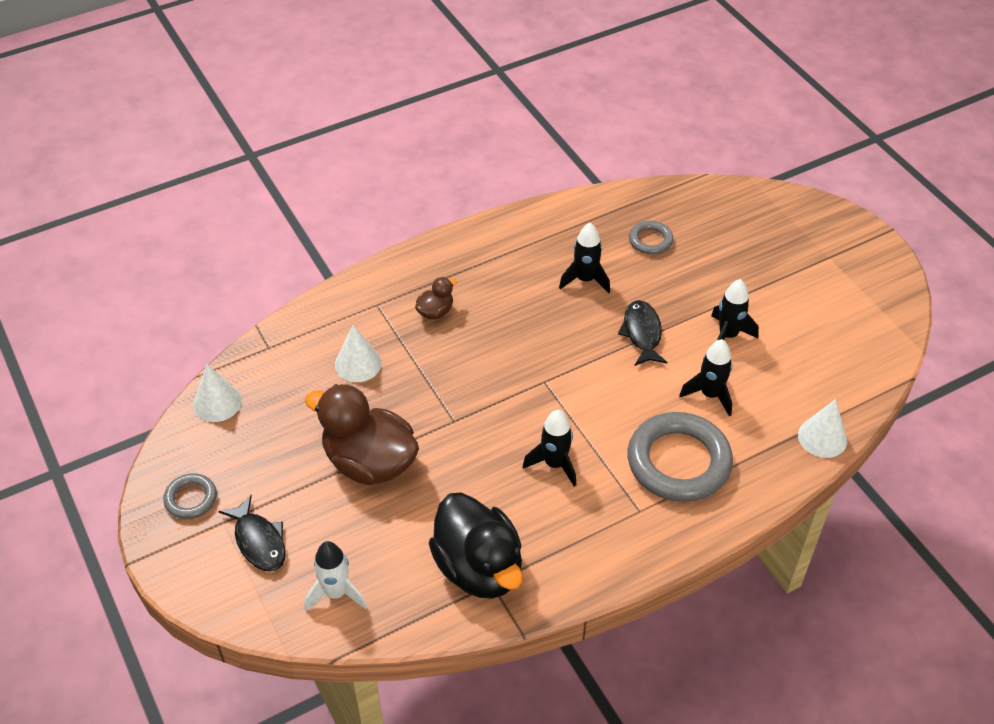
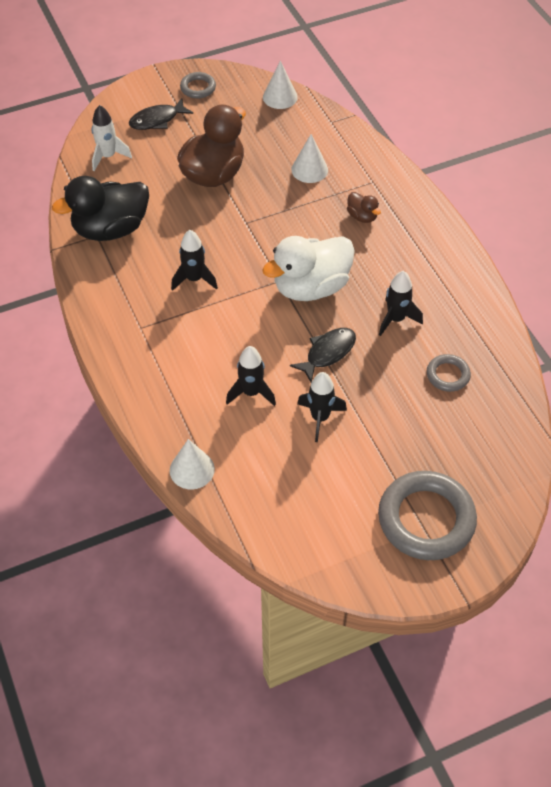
camera: 95 degrees right, 5 degrees up
(551, 352) = (311, 287): none -> white duck
(642, 333) = (327, 353): black fish -> black fish turned 45 degrees counterclockwise
(678, 462) = (183, 359): grey ring -> grey ring (426, 519)

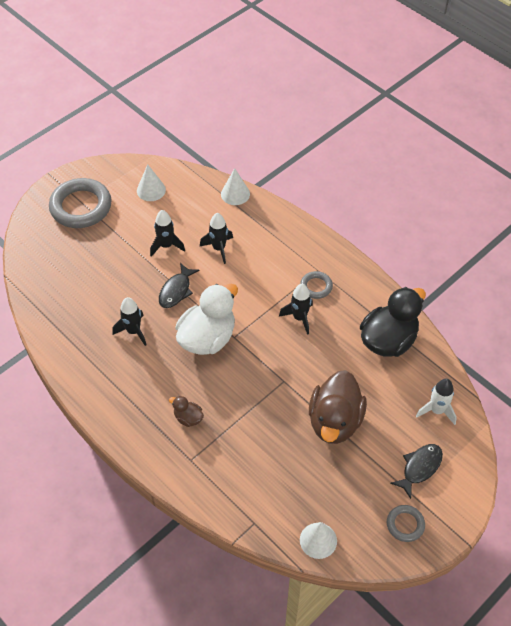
camera: 160 degrees right, 0 degrees up
(309, 169) = (252, 455): white cone -> white cone (151, 190)
(448, 375) = (85, 300): grey ring -> grey ring (316, 287)

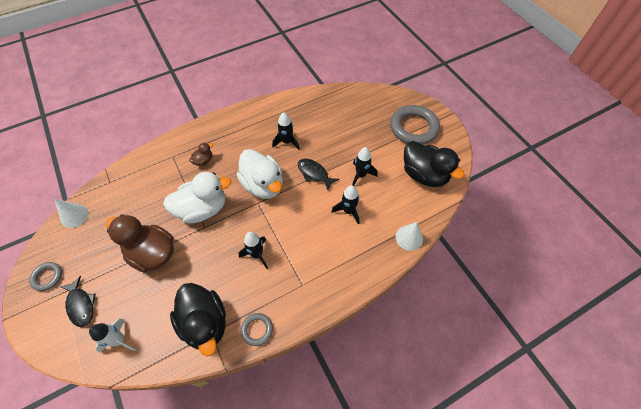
camera: 105 degrees right, 5 degrees up
(151, 190) = (424, 175): white cone -> black duck
(260, 391) = (203, 209): none -> white duck
(316, 287) = (284, 277): grey ring -> grey ring (257, 329)

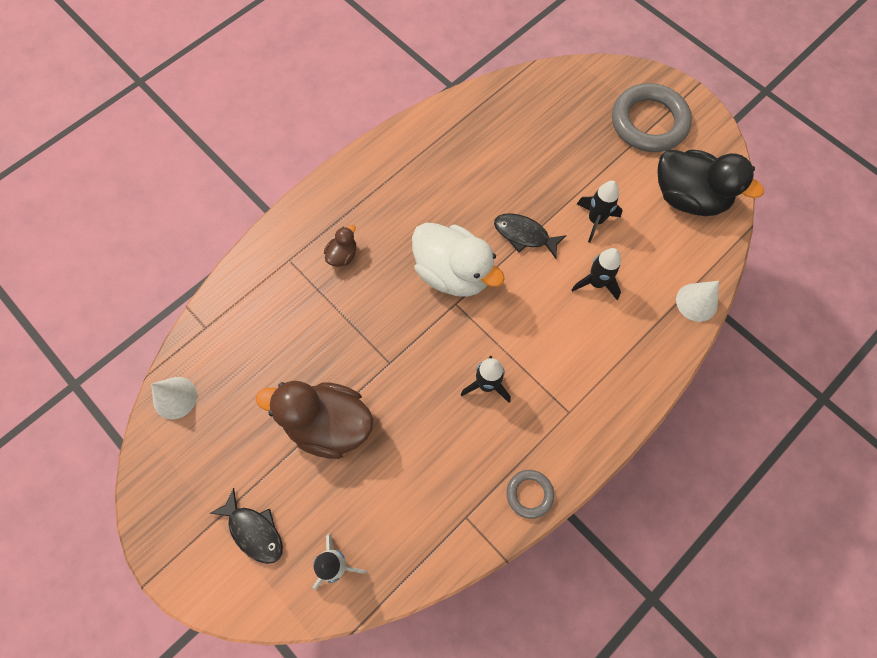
camera: 15 degrees left, 10 degrees up
(47, 277) = (180, 504): grey ring -> none
(203, 209) = (375, 335): white duck -> none
(205, 323) = (451, 505): black duck -> none
(287, 142) = (462, 192): black rocket -> none

